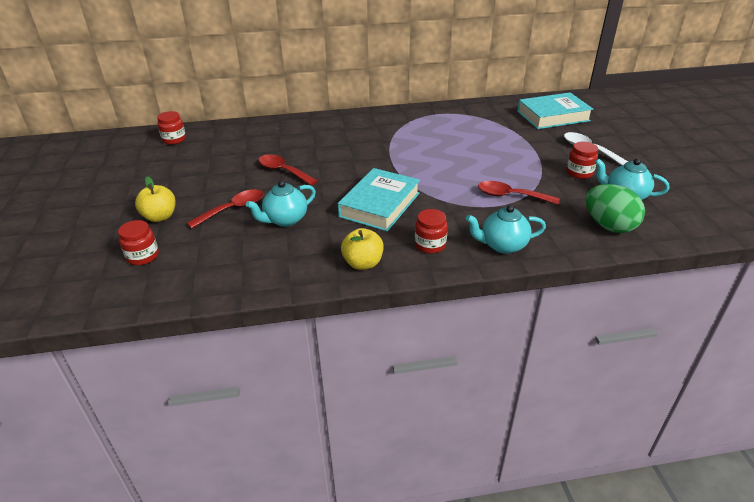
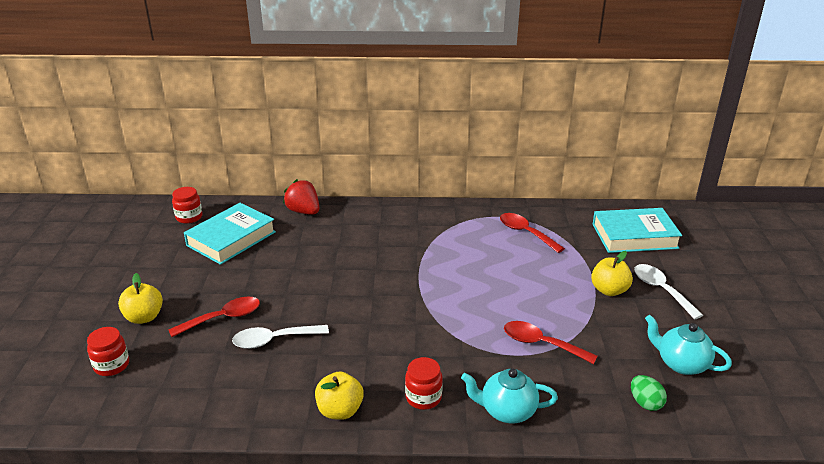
camera: 10 degrees right, 5 degrees down
(275, 126) = (303, 211): none -> red strawberry
(283, 171) = (293, 275): red spoon -> red spoon (526, 233)
(285, 220) = (274, 340): turquoise teapot -> white spoon
(379, 205) = (385, 335): turquoise book -> turquoise book (231, 239)
(548, 154) = (609, 290): none -> yellow apple
(579, 173) = (637, 322): red jar -> none
(609, 226) = (645, 403): green egg -> green egg, size x0.56

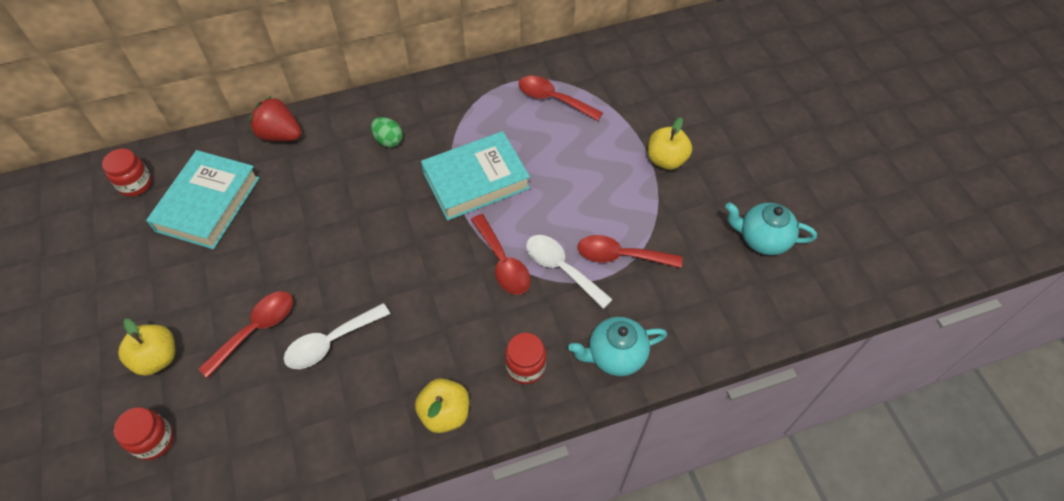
camera: 20 degrees left, 25 degrees up
(436, 324) = (502, 262): none -> red spoon
(634, 236) = (669, 72): turquoise book -> turquoise book (476, 180)
(645, 403) = (743, 301): green egg -> green egg (388, 140)
(661, 290) = (718, 144): white spoon -> white spoon (562, 269)

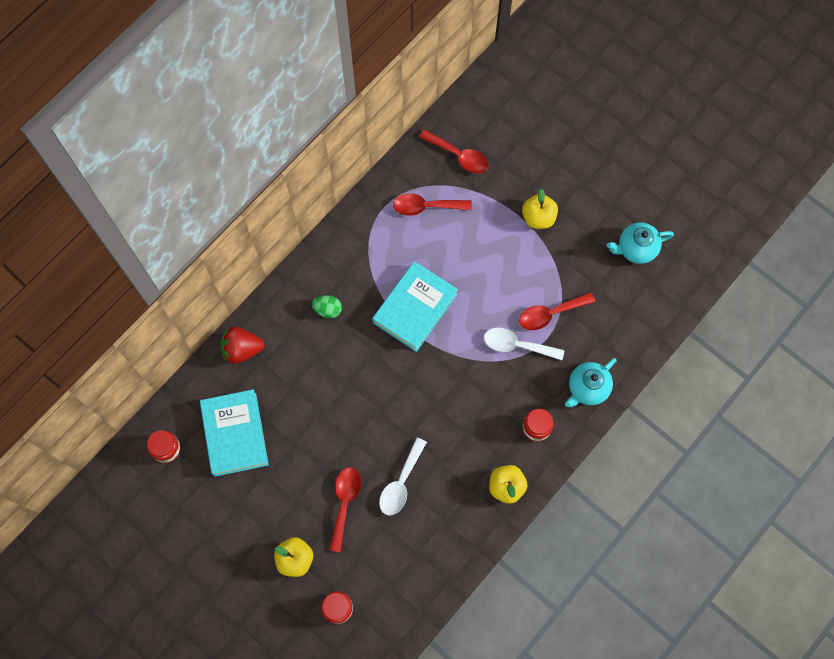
camera: 30 degrees left, 15 degrees up
(502, 262) = (475, 363): red spoon -> red spoon (458, 156)

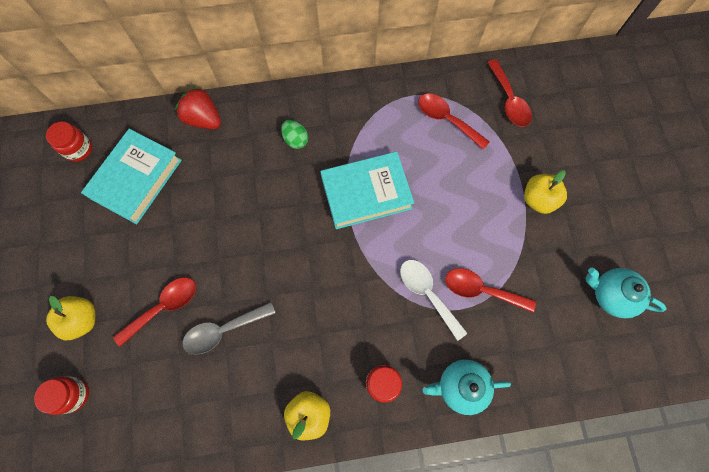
camera: 40 degrees right, 0 degrees up
(401, 483) = (224, 330): white spoon -> grey spoon

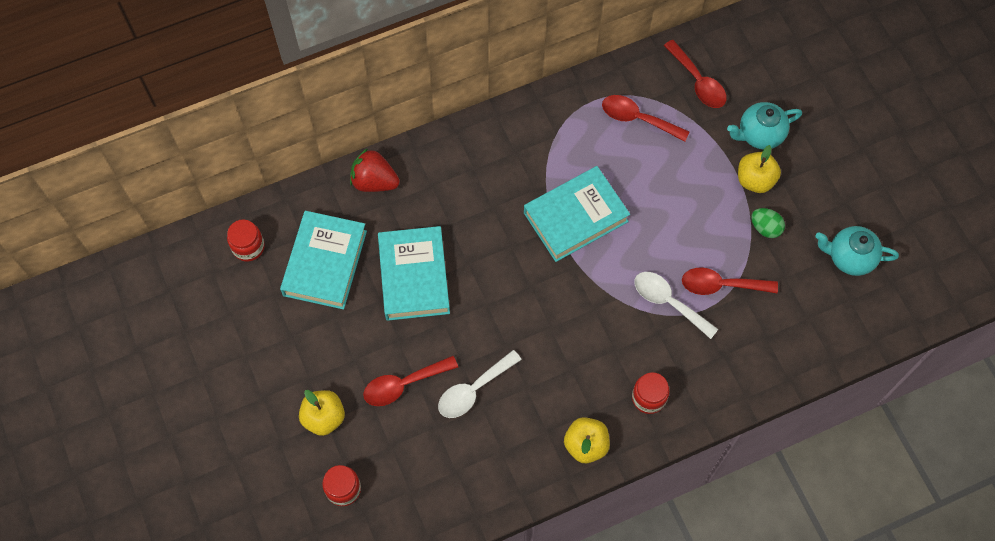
camera: 15 degrees left, 5 degrees down
(163, 307) = (404, 384): red spoon -> red spoon turned 150 degrees counterclockwise
(207, 210) = (414, 276): none -> turquoise book
(224, 330) = (473, 390): grey spoon -> white spoon
(295, 140) = (482, 179): green egg -> green egg (765, 228)
(460, 386) = (725, 381): turquoise teapot -> turquoise teapot (759, 134)

